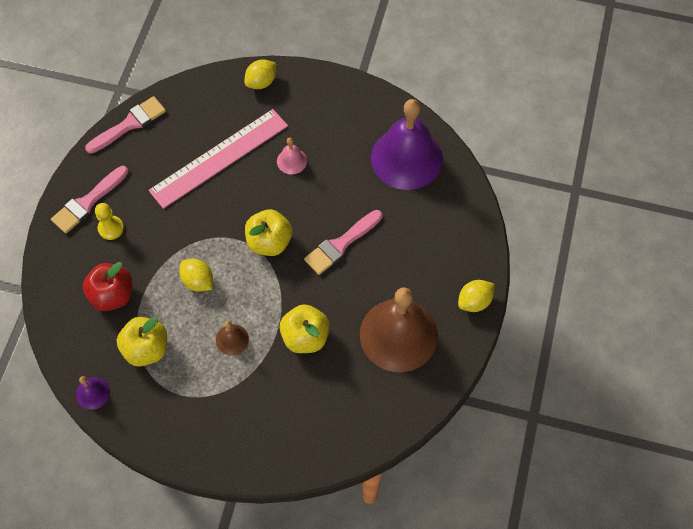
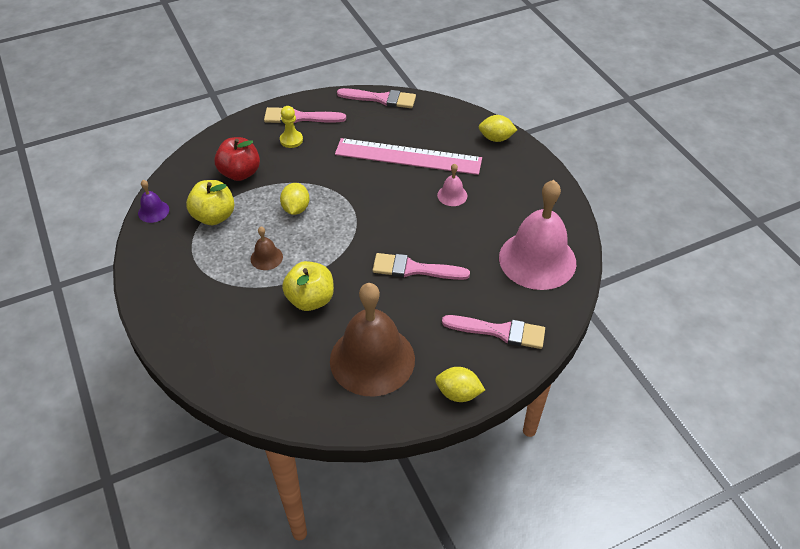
camera: 50 degrees right, 15 degrees down
(269, 242) = (370, 226): yellow apple -> none
(406, 158) = (537, 259): purple bell -> pink bell
(446, 235) = (499, 331): none -> pink brush

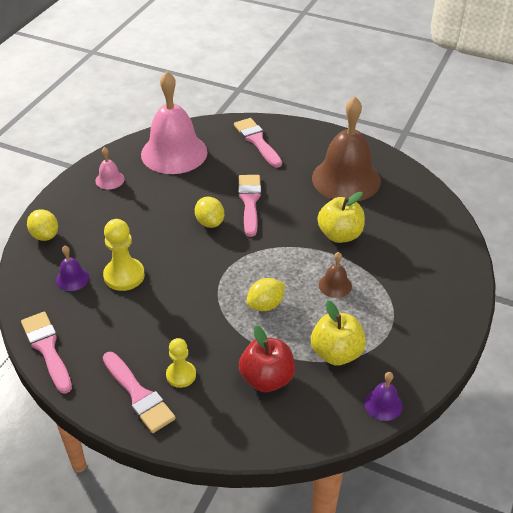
camera: 130 degrees left, 5 degrees down
(408, 157) = (124, 275): pink ruler -> yellow pawn
(414, 269) = (250, 202): pink brush -> pink brush turned 150 degrees counterclockwise
(433, 133) = (72, 278): none -> purple bell
(452, 195) = (148, 224): pink bell -> pink bell (110, 180)
(458, 393) = (322, 135): yellow lemon -> yellow lemon (210, 222)

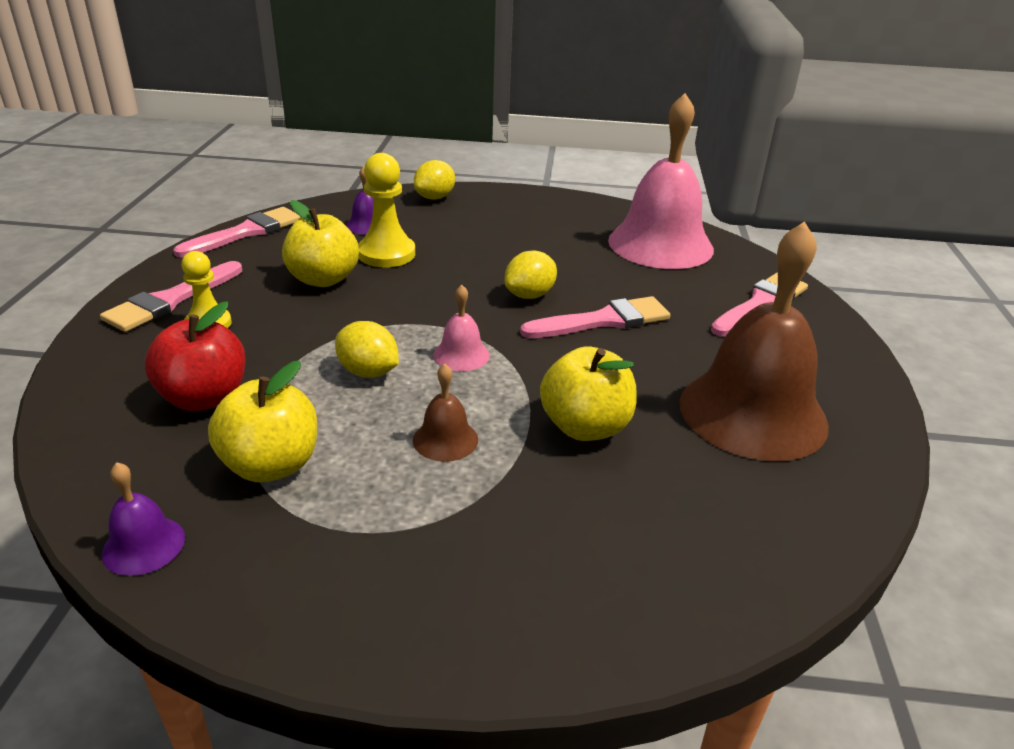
camera: 70 degrees right, 10 degrees down
(110, 180) = (564, 214): pink bell -> pink bell (461, 355)
(146, 312) = (323, 279): none -> yellow apple

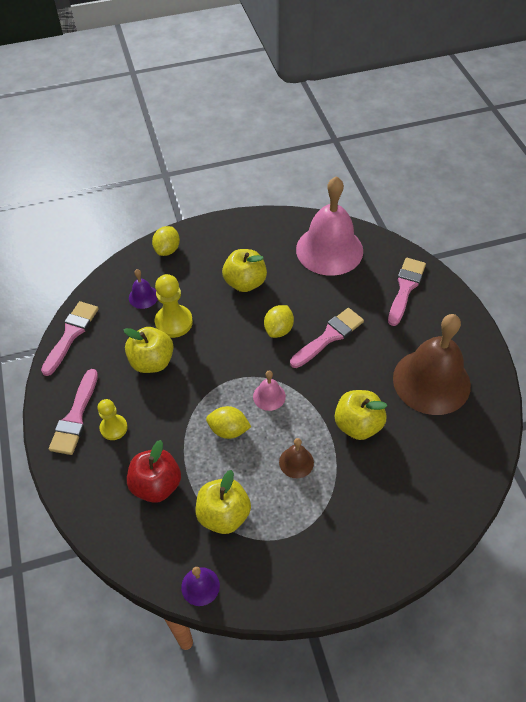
camera: 20 degrees left, 20 degrees up
(515, 244) = (245, 283): none -> yellow apple

